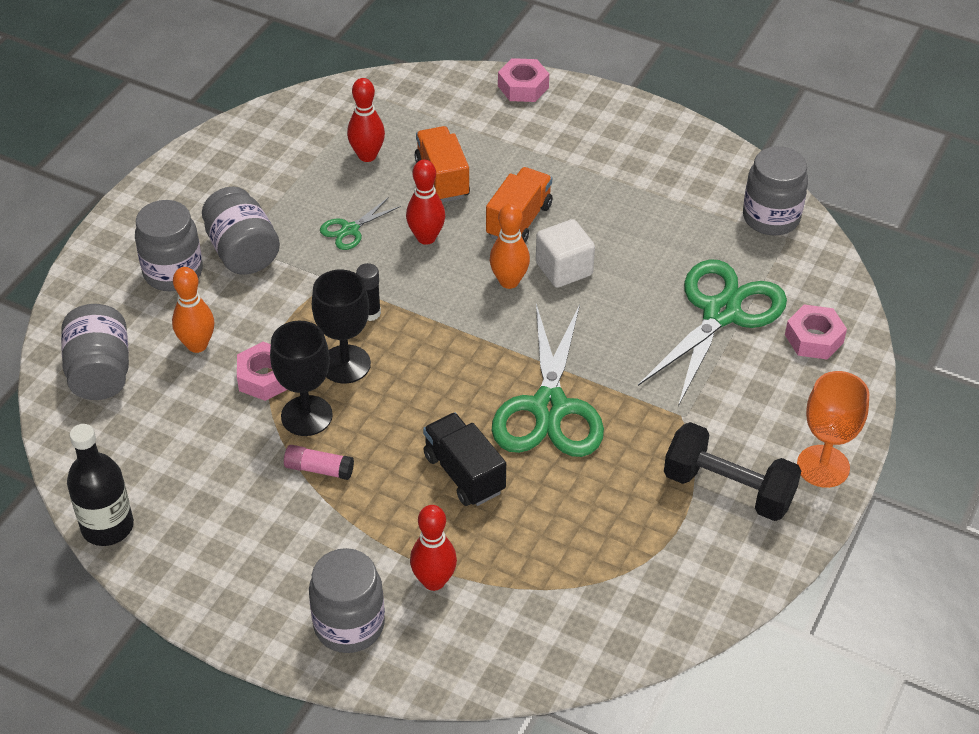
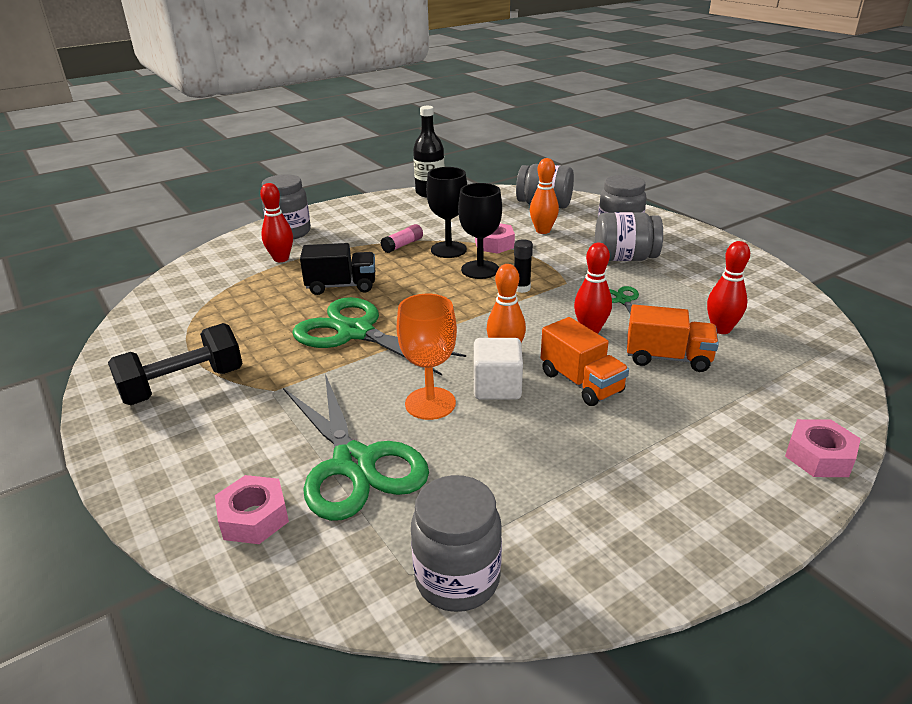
camera: 120 degrees right, 15 degrees down
(823, 466) = (128, 446): orange goblet -> orange goblet (430, 403)

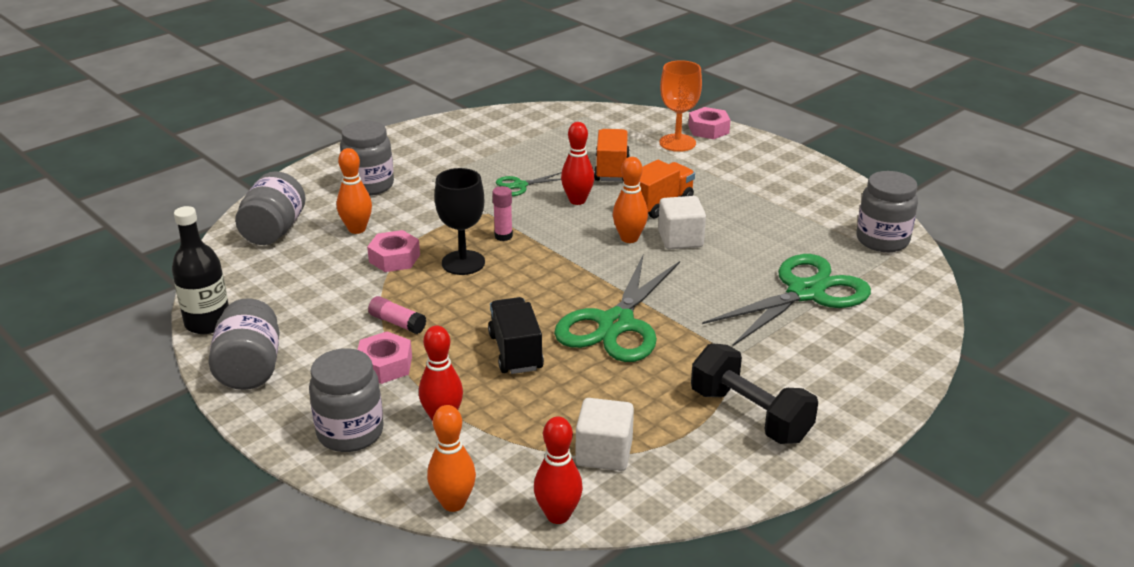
camera: 100 degrees left, 0 degrees up
(197, 313) = (604, 453): none -> white cube
(198, 260) = (453, 503): none -> orange bowling pin
(254, 517) = (885, 326): pink nut -> pink nut (385, 365)
(430, 403) = (716, 268): orange goblet -> orange goblet (677, 143)
(448, 250) = (410, 288): black goblet -> none
(521, 288) = (503, 236): black glue stick -> pink glue stick
(624, 258) = (429, 183): grey jar -> grey jar (250, 368)
(721, 329) = (561, 147): red bowling pin -> red bowling pin (558, 515)

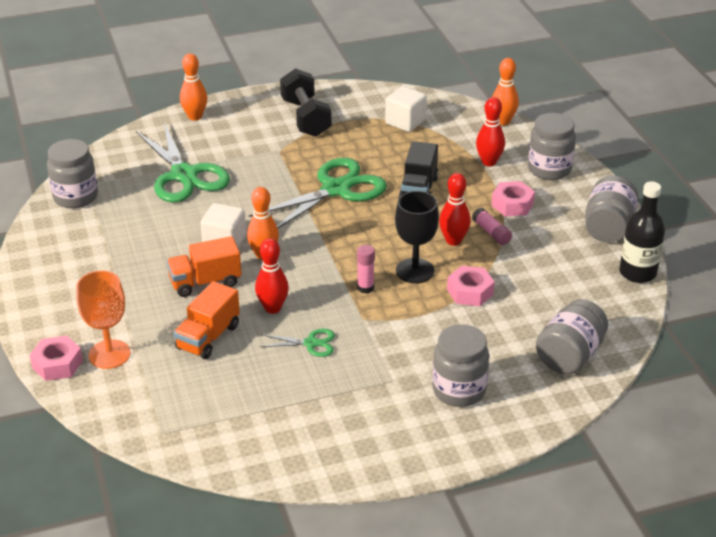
camera: 155 degrees left, 5 degrees up
(357, 229) = (491, 334): orange bowling pin -> orange bowling pin (195, 117)
(558, 515) = (450, 103): red bowling pin -> red bowling pin (453, 241)
(805, 293) = (184, 175): green scissors -> green scissors turned 105 degrees counterclockwise

